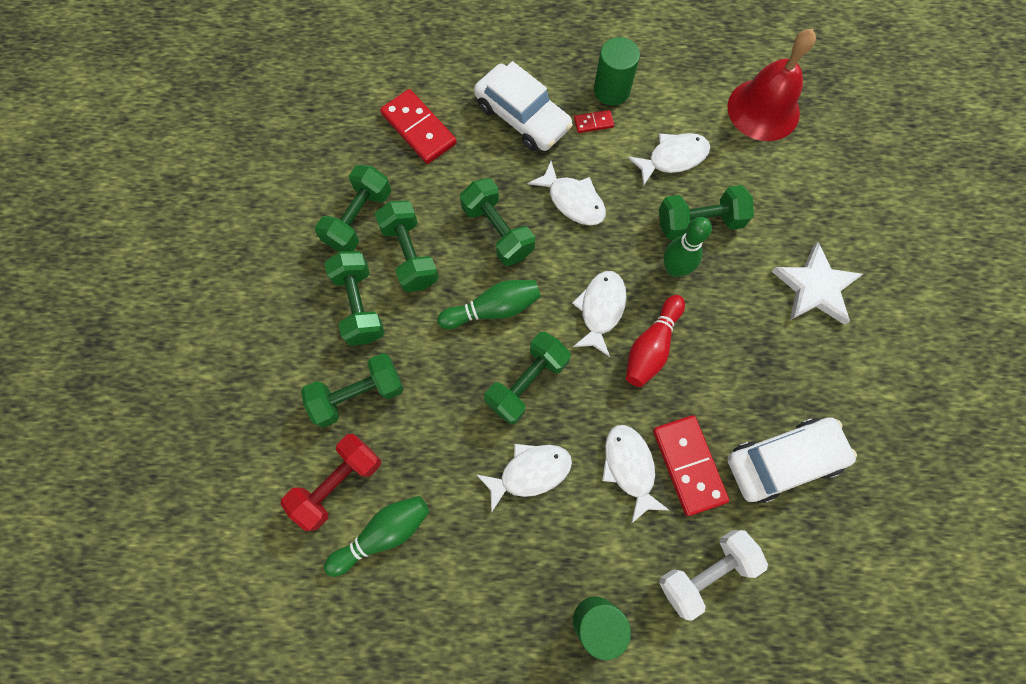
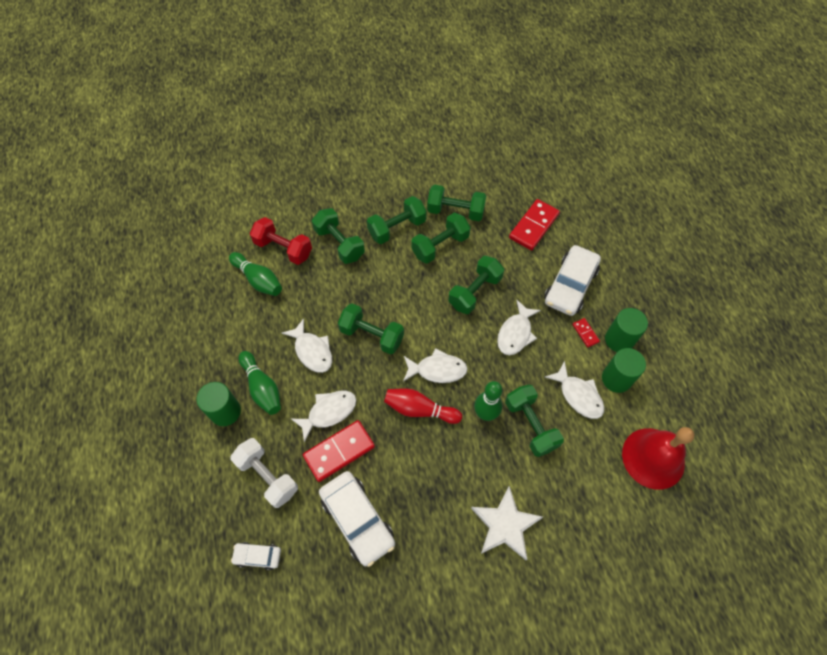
camera: 75 degrees right, 10 degrees down
(493, 309) = (417, 303): green bowling pin -> green bowling pin (262, 387)
(661, 111) = (616, 379): none -> green cylinder
(812, 604) = (258, 556): none -> white car

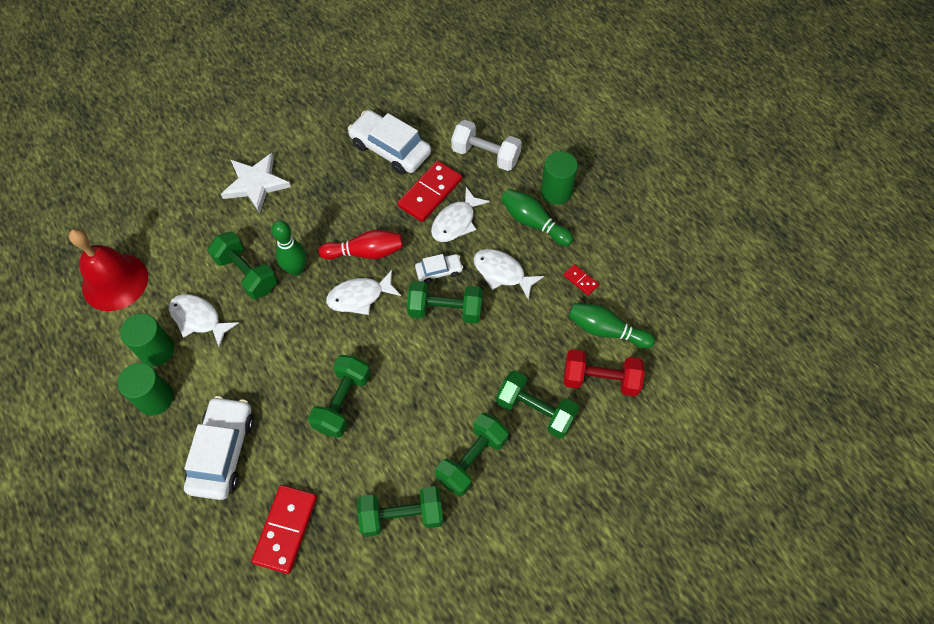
camera: 160 degrees right, 0 degrees up
(258, 556) = (462, 102): white car -> white car (439, 271)
(440, 246) = (406, 452): green dumbbell -> none
(515, 333) = (281, 366): white fish -> none
(585, 333) = (197, 393): red domino -> red domino (580, 280)

